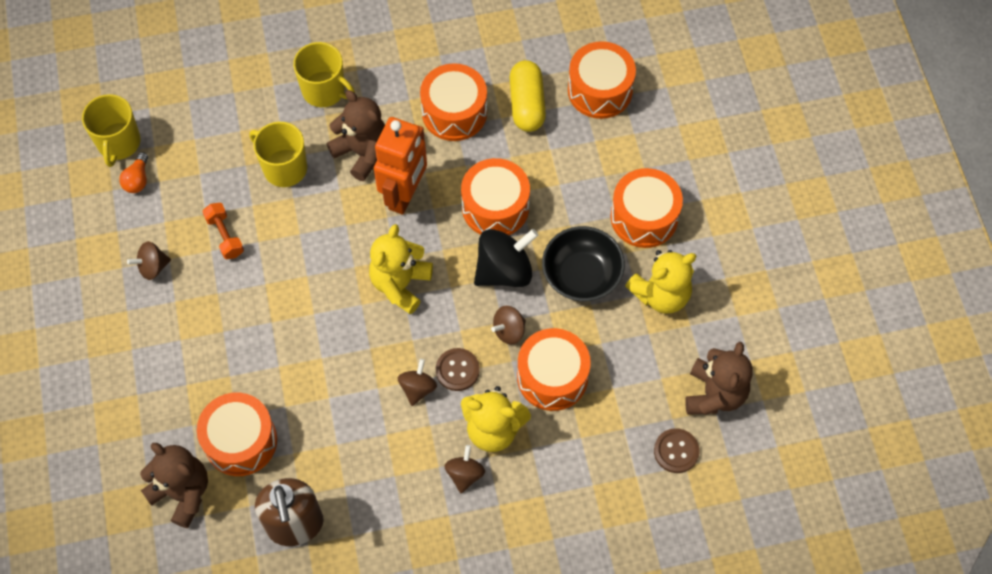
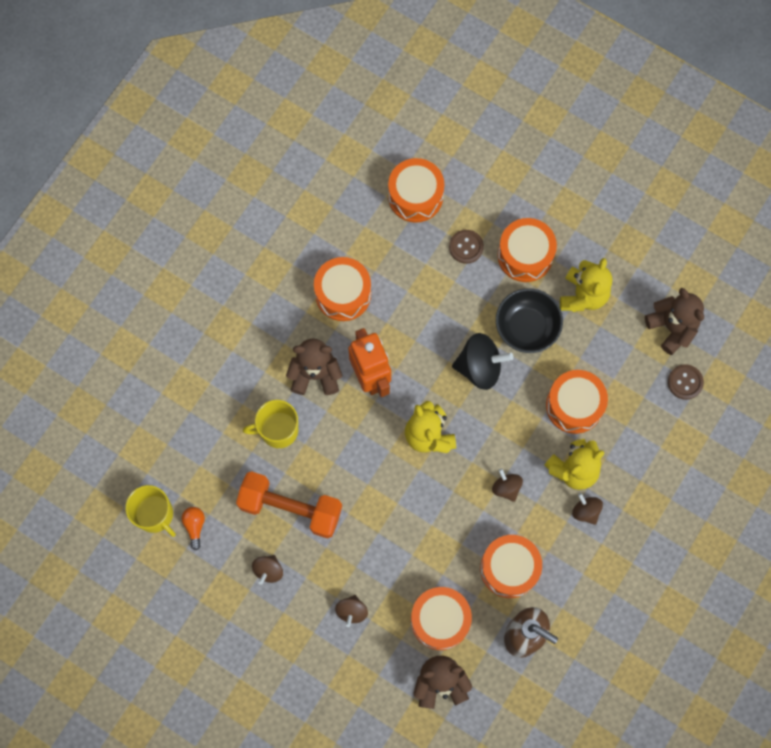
camera: 45 degrees left, 10 degrees up
(137, 179) = (195, 526): orange light bulb -> orange light bulb turned 150 degrees counterclockwise
(225, 236) = (290, 508): orange dumbbell -> orange dumbbell, size x2.07
(324, 90) = (247, 356): yellow mug -> none
(457, 370) = (517, 454): brown button -> brown button (466, 247)
(495, 207) = (433, 332): orange drum -> orange drum (509, 568)
(504, 270) = (480, 367): black spinning top -> black spinning top turned 75 degrees clockwise
(509, 331) = (521, 402): brown spinning top -> brown spinning top (351, 611)
(527, 104) = (381, 247): yellow capsule -> none

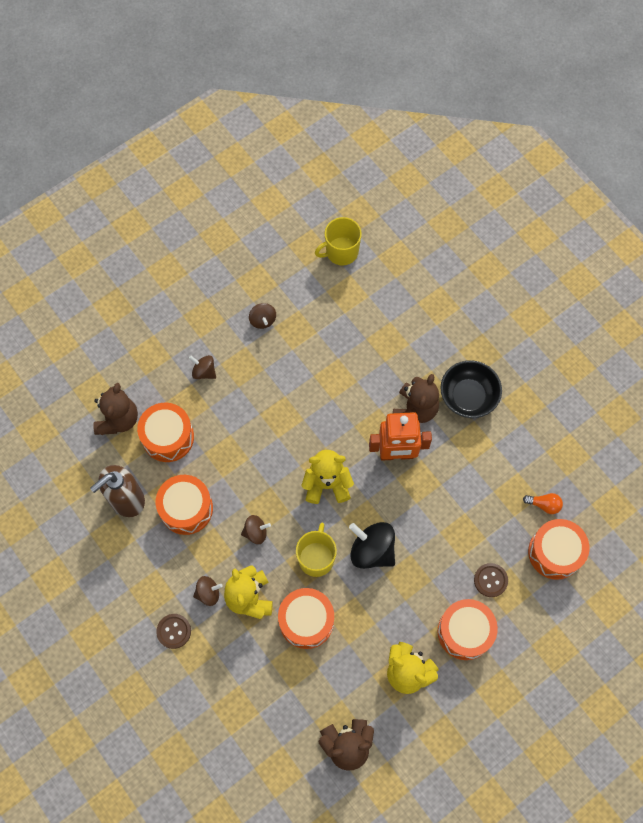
camera: 110 degrees right, 5 degrees down
(195, 526) = (320, 277): orange light bulb -> orange light bulb (544, 505)
(268, 570) = (262, 320): brown spinning top -> brown spinning top turned 150 degrees counterclockwise
(278, 430) = (376, 364): yellow mug -> yellow mug (316, 558)
(290, 508) = (307, 353): orange dumbbell -> none
(343, 294) = (480, 456): orange drum -> none
(480, 367) = (372, 550): black spinning top -> black spinning top turned 105 degrees clockwise
(527, 327) = (395, 606): black bowl -> black bowl (468, 396)
(685, 382) = (290, 734): brown button -> brown button (174, 631)

